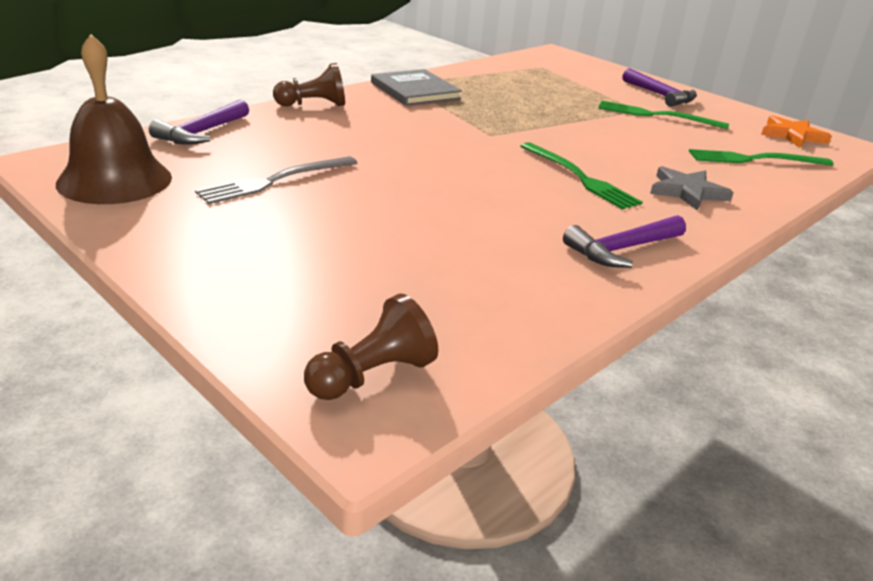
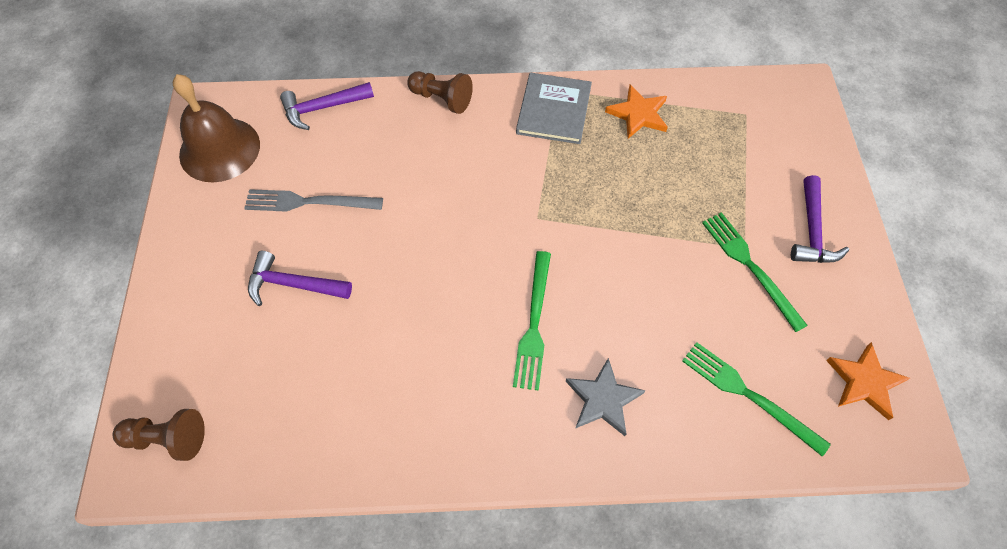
camera: 45 degrees right, 30 degrees up
(477, 80) = (638, 114): none -> orange star
(622, 249) = (446, 432): purple hammer -> purple hammer (293, 284)

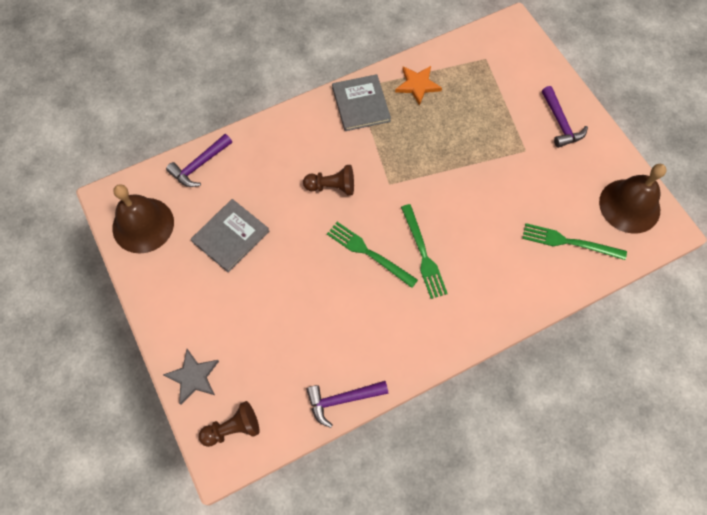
camera: 25 degrees left, 5 degrees up
(293, 284) = (254, 296): purple hammer -> purple hammer (342, 400)
(308, 202) = (230, 236): grey fork -> grey book
(441, 99) = (280, 125): brown pawn -> brown pawn (332, 187)
(603, 399) = (488, 282): grey star -> grey star (193, 377)
(750, 266) = (534, 161): green fork -> green fork (369, 253)
(865, 382) = (629, 206): orange star -> brown bell

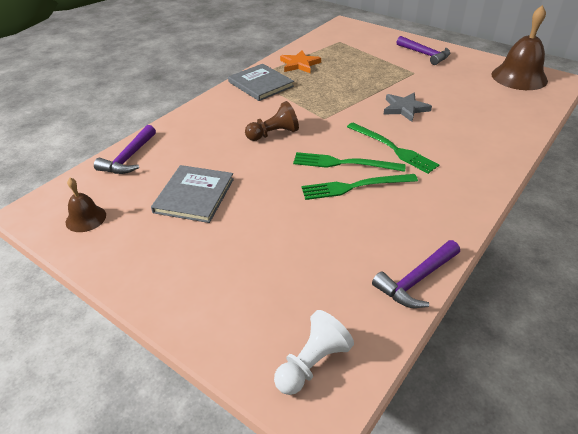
camera: 25 degrees left, 25 degrees down
(143, 225) = (86, 218): brown bell -> brown bell, size x0.52
(193, 377) = (226, 330): grey star -> grey star (405, 108)
(233, 428) = (312, 363): brown pawn -> white pawn
(569, 242) = (500, 106): green fork -> green fork (355, 186)

